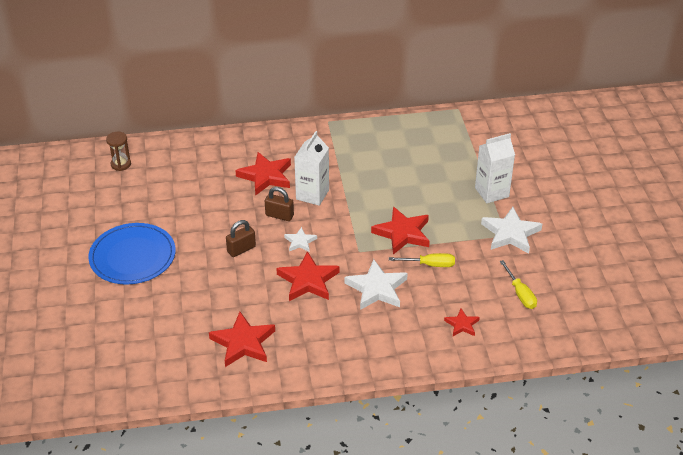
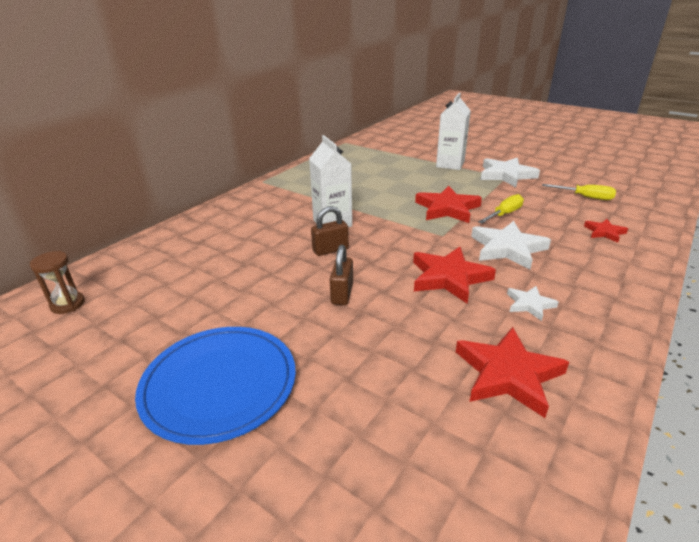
camera: 45 degrees left, 10 degrees down
(266, 176) = (267, 232): red star -> none
(300, 242) = (385, 256): white star -> white star (529, 304)

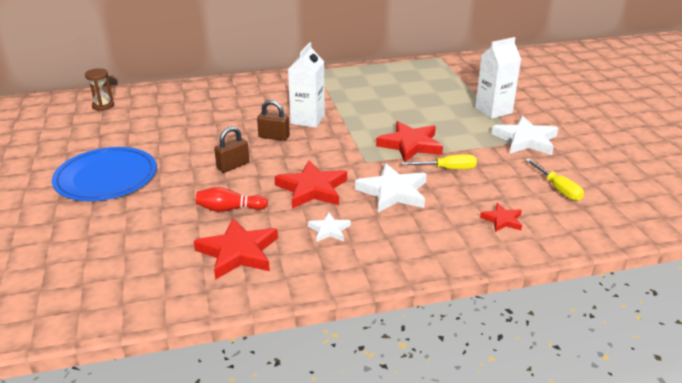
camera: 40 degrees right, 0 degrees up
(418, 337) = (229, 209): none -> red bowling pin

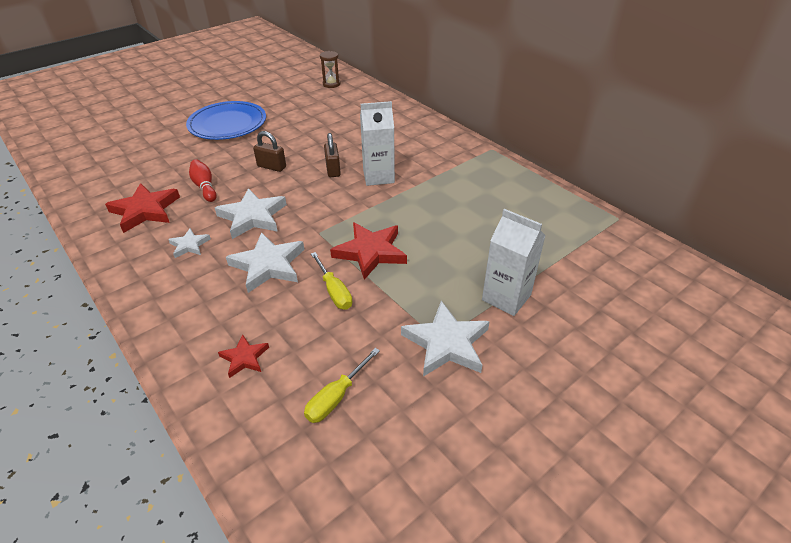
camera: 65 degrees right, 10 degrees up
(312, 189) = (253, 217): red star -> white star

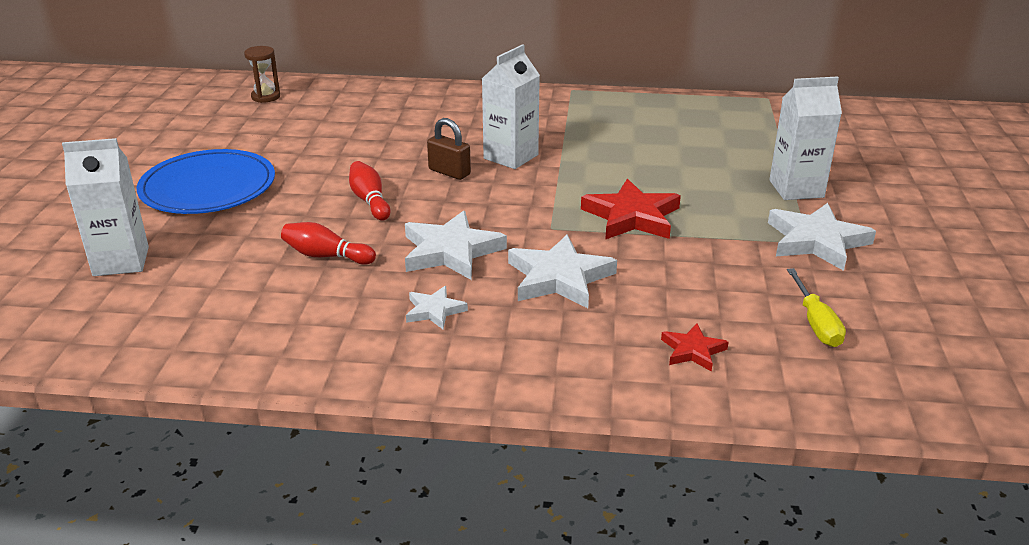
camera: 45 degrees left, 10 degrees down
(141, 145) = (121, 261): none -> white carton
(145, 210) = (298, 314): red star -> none
(271, 166) = (370, 201): brown padlock -> red bowling pin
(334, 291) = (663, 260): yellow screwdriver -> none

